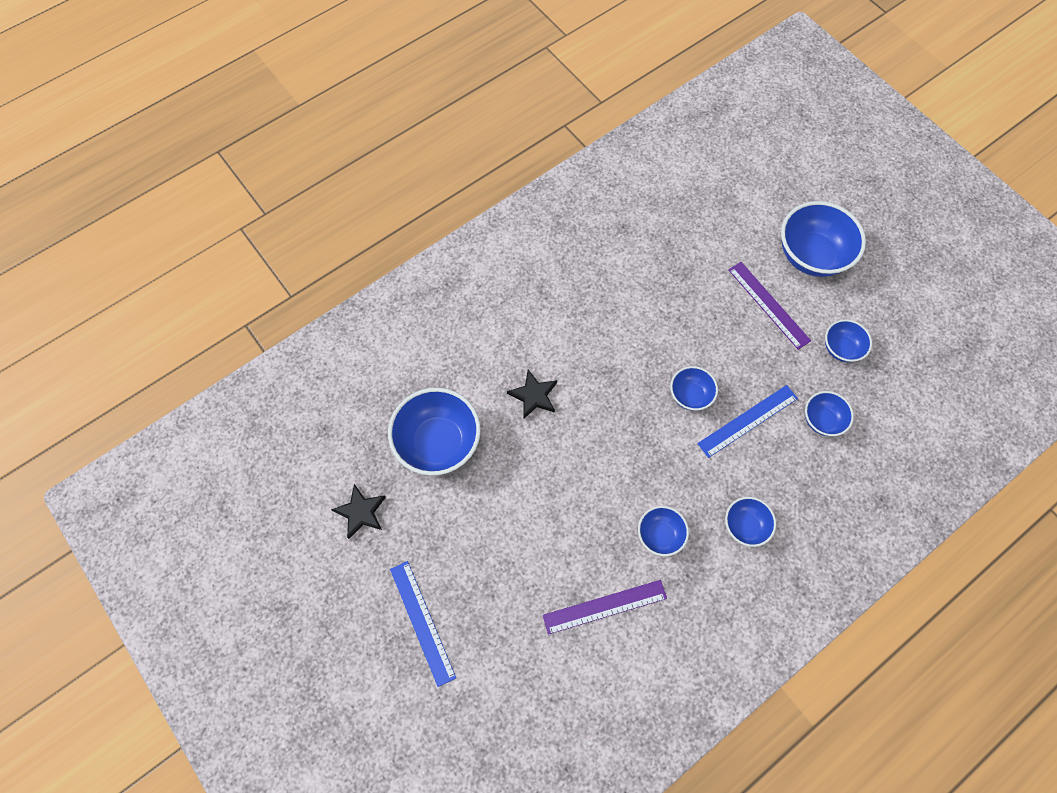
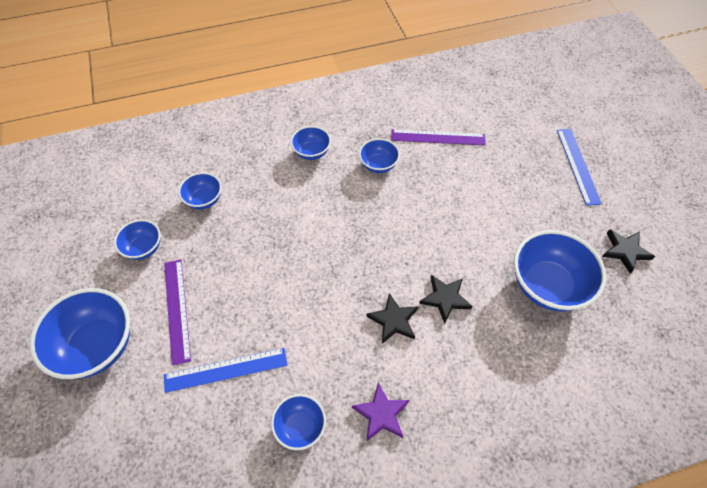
camera: 160 degrees left, 10 degrees down
(556, 282) = (381, 414): none -> purple star
(574, 359) = (393, 320): none -> black star
(690, 395) = (301, 253): blue bowl -> blue bowl (300, 426)
(748, 421) = (264, 218): blue ruler -> blue ruler (226, 370)

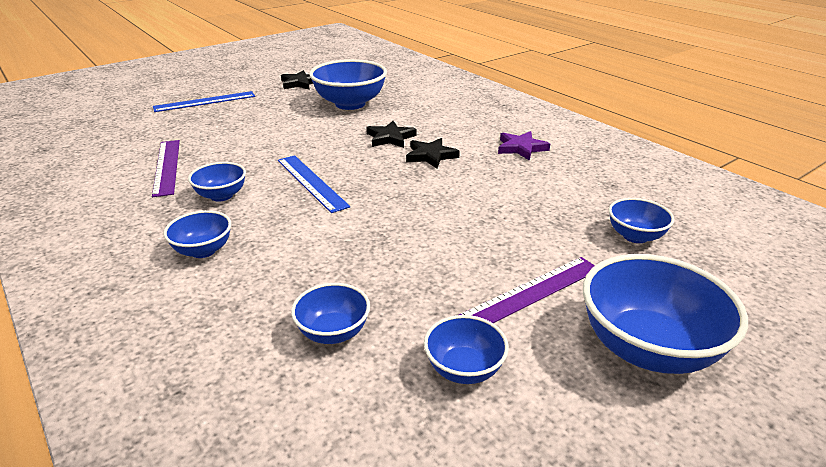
camera: 110 degrees left, 25 degrees down
(226, 370) = (565, 231): blue ruler -> blue ruler (311, 182)
(300, 426) = (571, 179): blue bowl -> blue bowl (635, 236)

